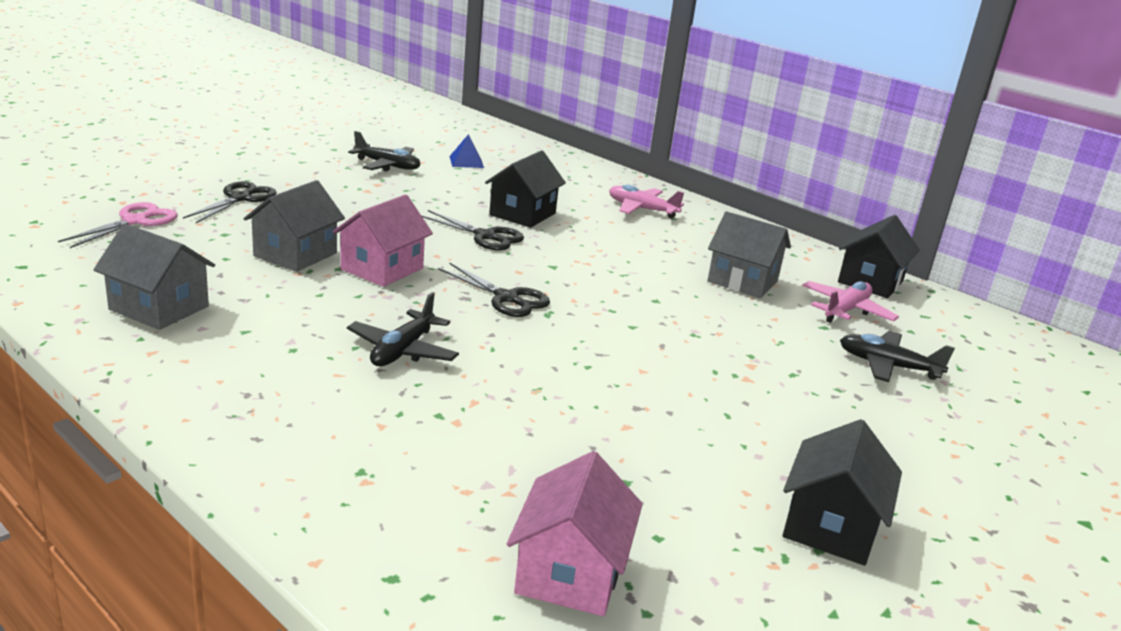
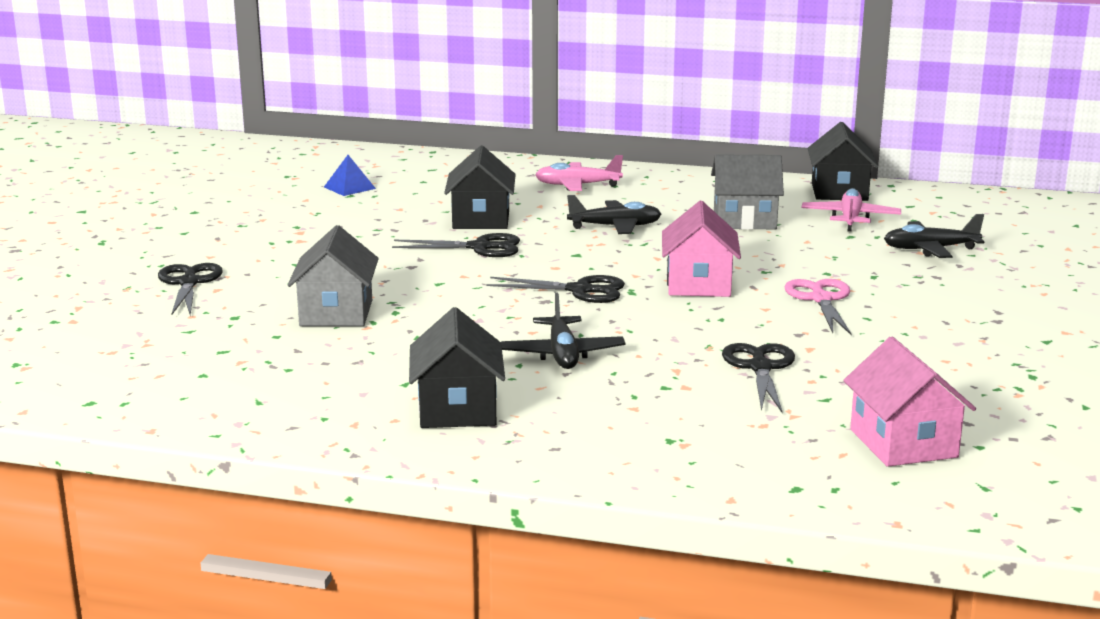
camera: 25 degrees left, 5 degrees down
(135, 221) = (123, 333): pink scissors -> pink scissors (821, 299)
(159, 308) = (295, 391): grey house -> none
(382, 269) = (436, 300): pink house -> pink house (698, 284)
(387, 166) = (279, 212): black plane -> black plane (615, 227)
(550, 429) = (760, 368): none -> black scissors
(830, 526) = (1023, 361): black house -> black house (457, 409)

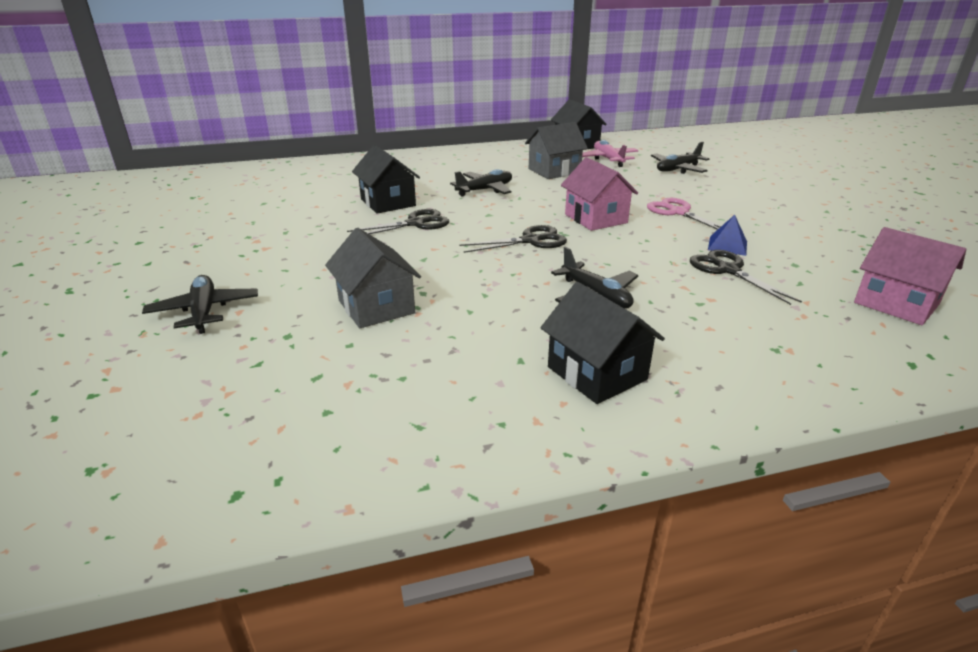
camera: 30 degrees left, 10 degrees up
(189, 283) = (204, 311): black scissors -> black plane
(349, 187) = (256, 197): blue pyramid -> blue pyramid (727, 245)
(577, 185) = (420, 167): pink plane -> none

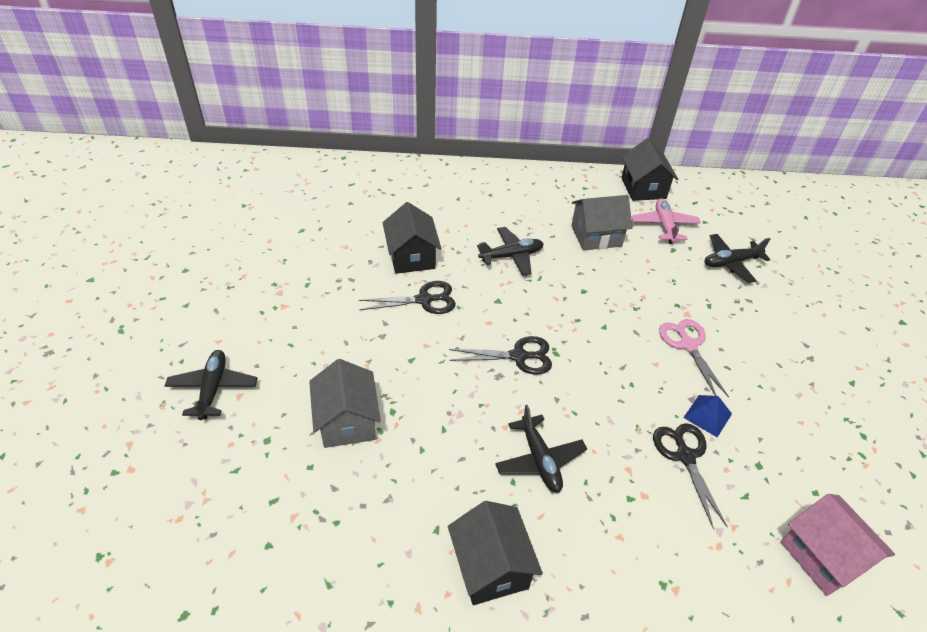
camera: 15 degrees right, 15 degrees up
(595, 218) = (598, 334): pink house -> none

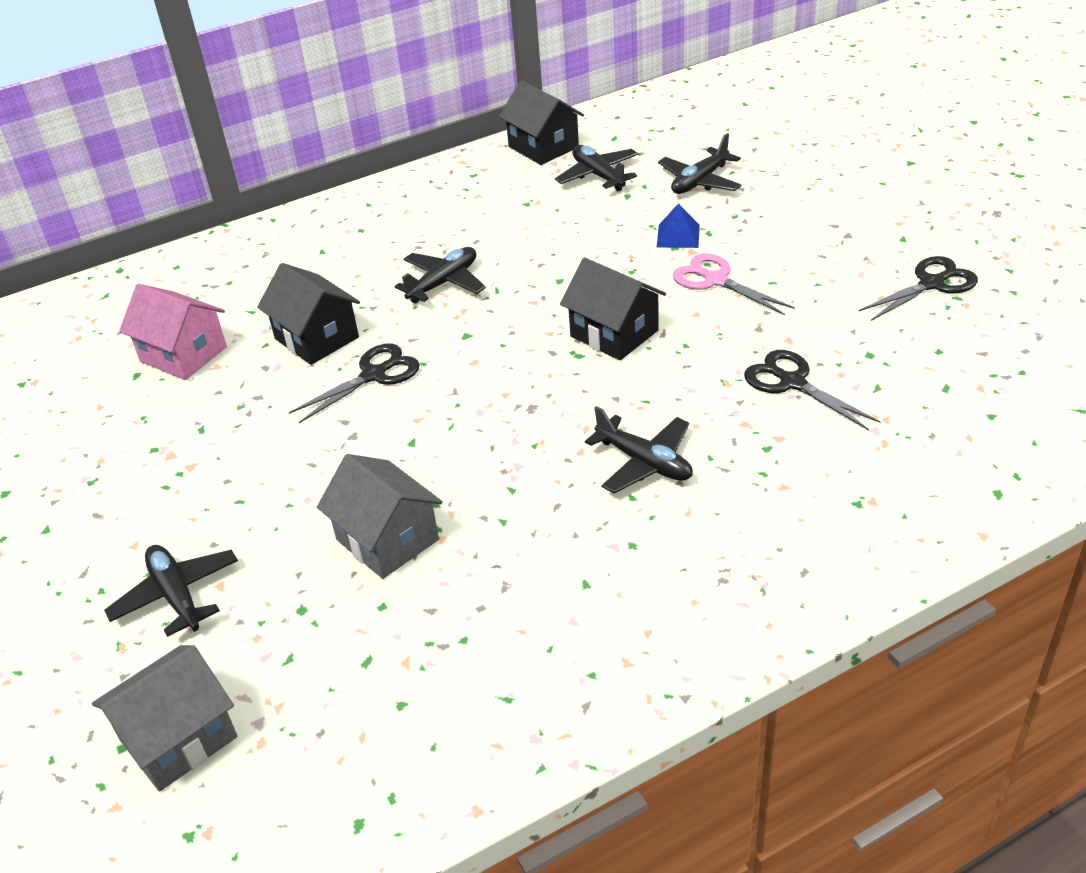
camera: 25 degrees left, 5 degrees down
(491, 566) = (673, 583): black house -> black house (614, 333)
(518, 356) = (538, 378): black scissors -> black scissors (932, 284)
(596, 236) = (528, 219): grey house -> grey house (178, 738)
(664, 226) = (598, 175): pink plane -> black plane
(707, 415) = (786, 335): blue pyramid -> blue pyramid (678, 236)
(822, 556) = (983, 400): pink house -> pink house (183, 354)

